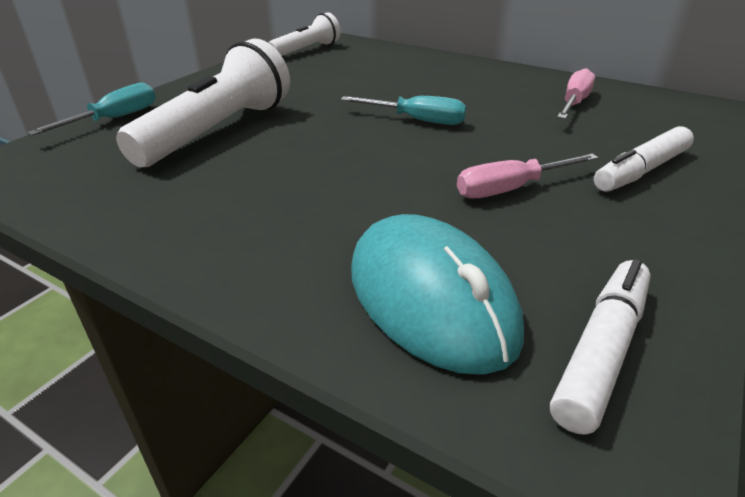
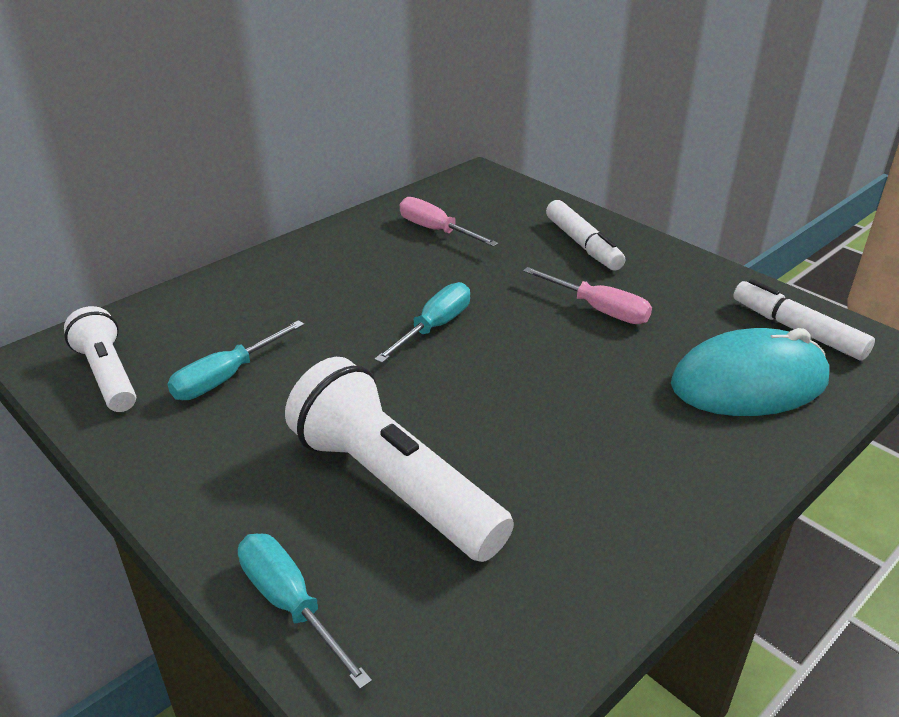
camera: 75 degrees left, 0 degrees up
(317, 73) = (226, 377): none -> turquoise screwdriver
(511, 189) = (598, 309): pink screwdriver -> pink screwdriver turned 45 degrees counterclockwise

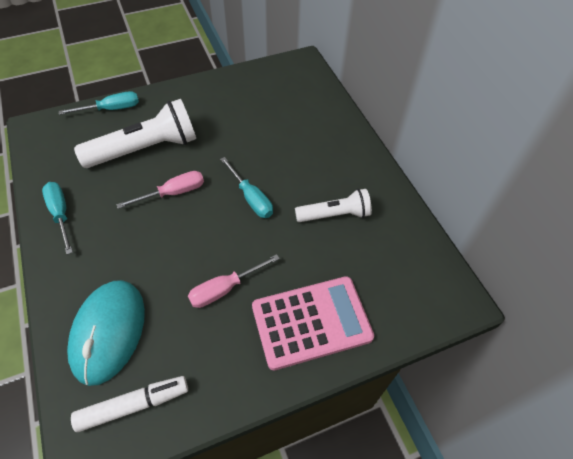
camera: 110 degrees right, 20 degrees up
(108, 375) = (276, 78): white flashlight -> white flashlight (334, 215)
(226, 377) = (252, 112): turquoise screwdriver -> turquoise screwdriver (61, 214)
(436, 230) = (367, 236): pink screwdriver -> pink screwdriver (173, 193)
(583, 244) = (311, 322): white marker -> pink calculator

